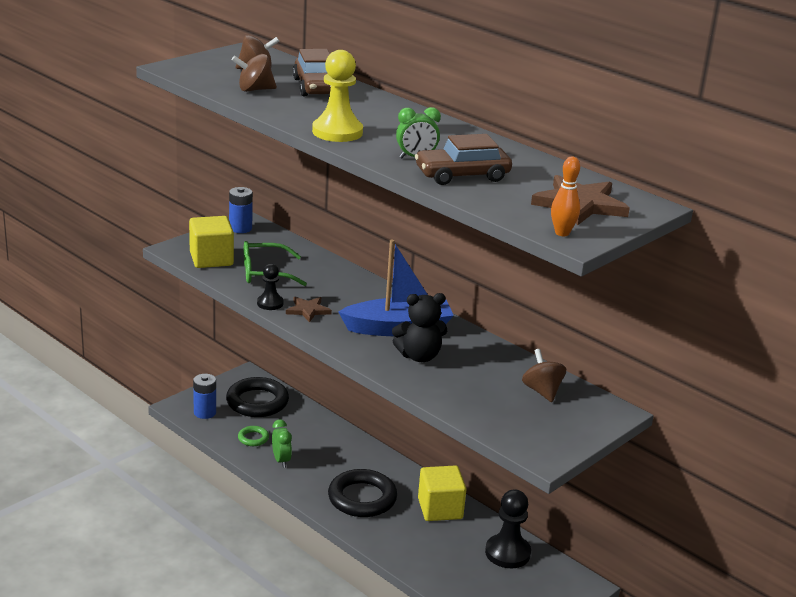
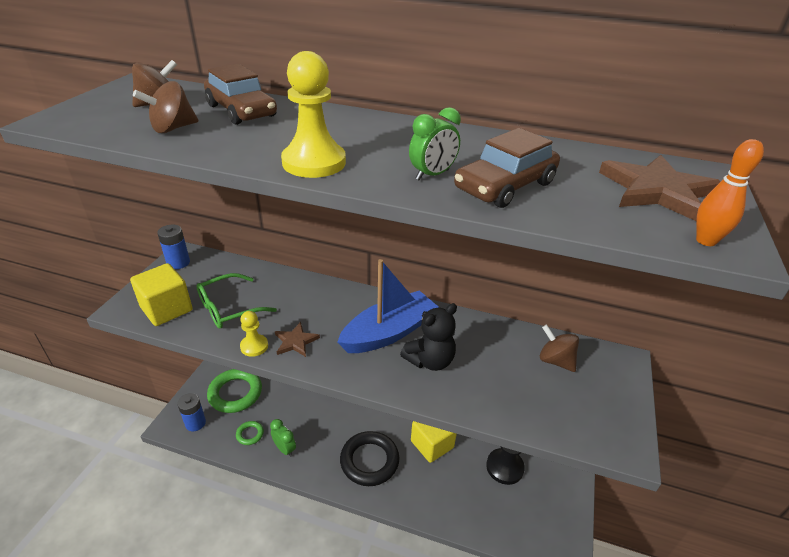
camera: 25 degrees left, 10 degrees up
(257, 402) = (235, 393): black ring -> green ring
(270, 303) = (254, 346): black pawn -> yellow pawn

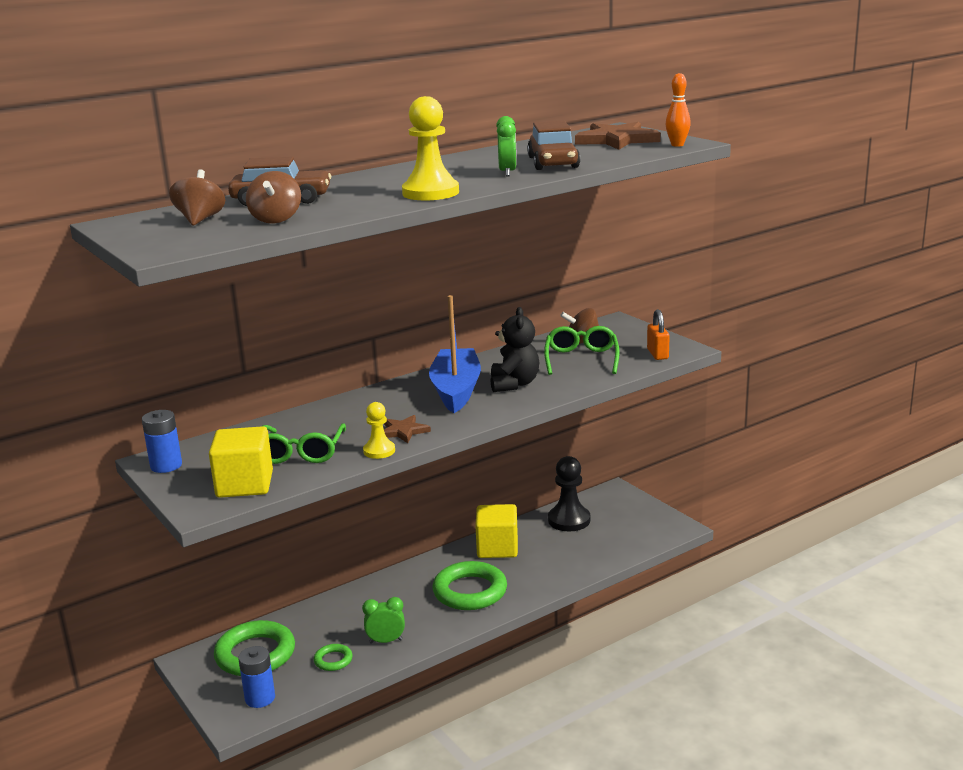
camera: 50 degrees left, 15 degrees down
(369, 461) = (470, 591): black ring -> green ring
(521, 378) = (581, 359): none -> green glasses
(591, 431) = (657, 354): none -> orange padlock

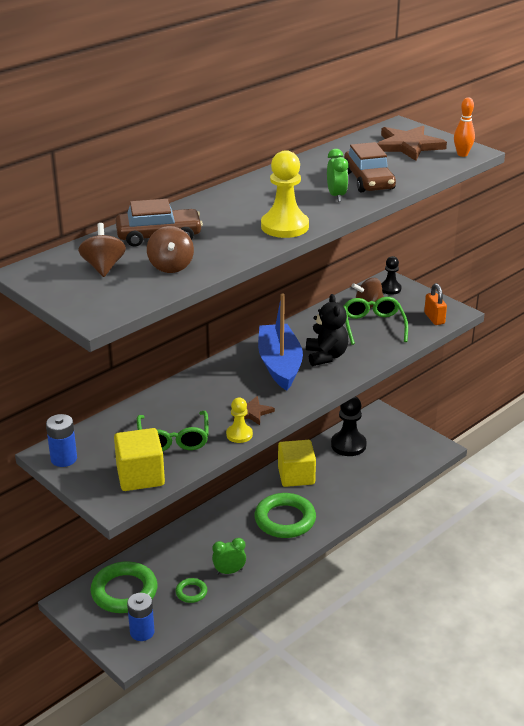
camera: 10 degrees left, 10 degrees up
(615, 328) = (390, 289): none -> black pawn

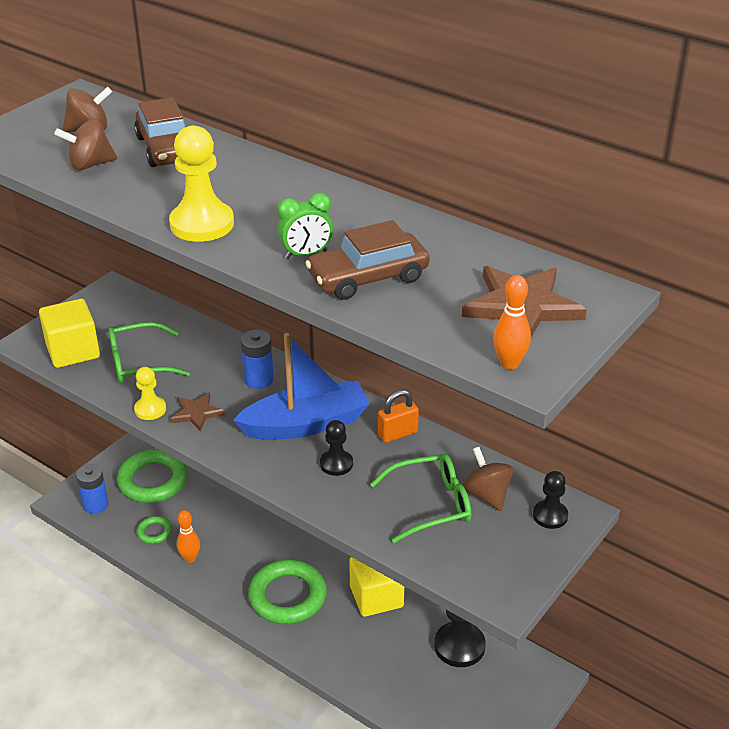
camera: 80 degrees right, 5 degrees up
(64, 459) = (102, 299): blue battery -> blue battery (258, 379)
(229, 571) = (190, 558): green clock -> orange bowling pin
(326, 356) = (336, 464): black teddy bear -> black pawn
(434, 318) = (475, 572): orange padlock -> orange padlock (397, 433)

